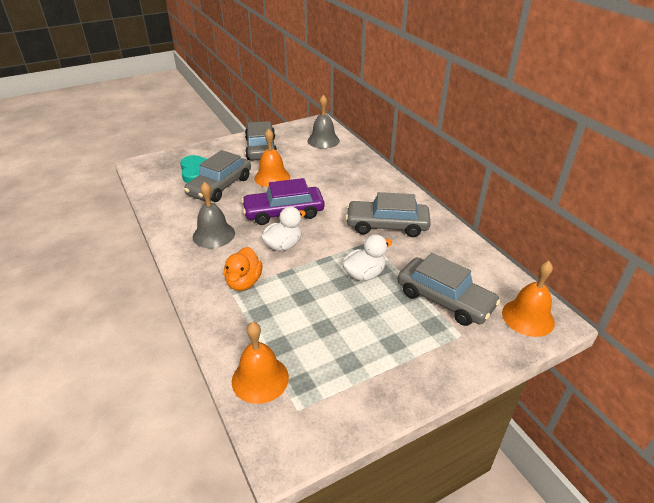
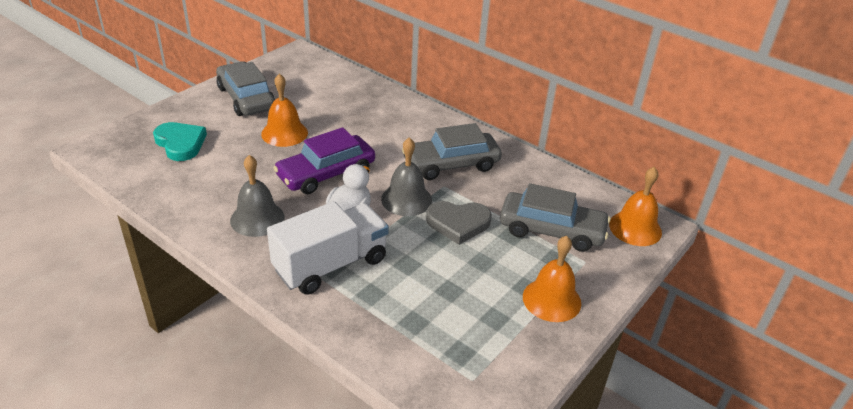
camera: 25 degrees left, 0 degrees up
(220, 186) = (225, 157): grey car -> none
(244, 282) = (331, 265): orange duck -> white truck
(260, 379) = (415, 362): orange bell -> orange bell (551, 299)
(323, 140) = (319, 75): grey bell -> grey bell (406, 199)
(364, 274) = (458, 223): white duck -> grey heart

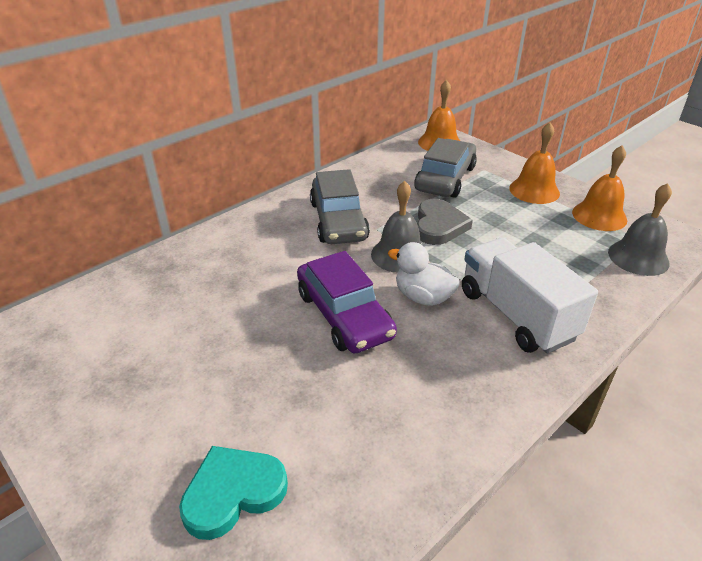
camera: 80 degrees left, 0 degrees up
(246, 98) = (115, 405): grey car -> none
(257, 218) = (438, 380): grey bell -> grey bell (638, 257)
(284, 133) = (238, 355): orange bell -> orange bell (599, 216)

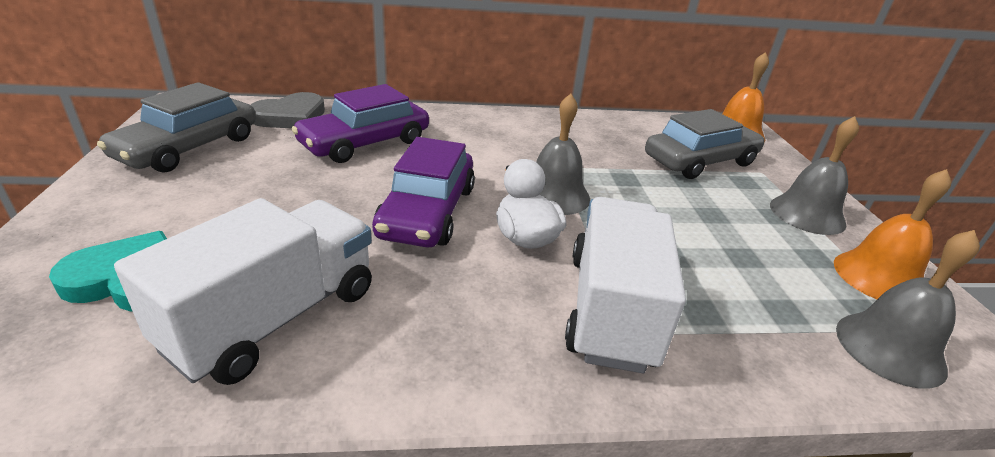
camera: 35 degrees right, 5 degrees down
(220, 284) = (365, 143): none -> purple car
(338, 221) = (534, 146): grey car -> grey car (188, 147)
(364, 446) = (274, 318): none -> white truck
(439, 226) = (634, 192): grey heart -> grey heart (291, 116)
(534, 190) = (807, 214): orange bell -> grey bell

